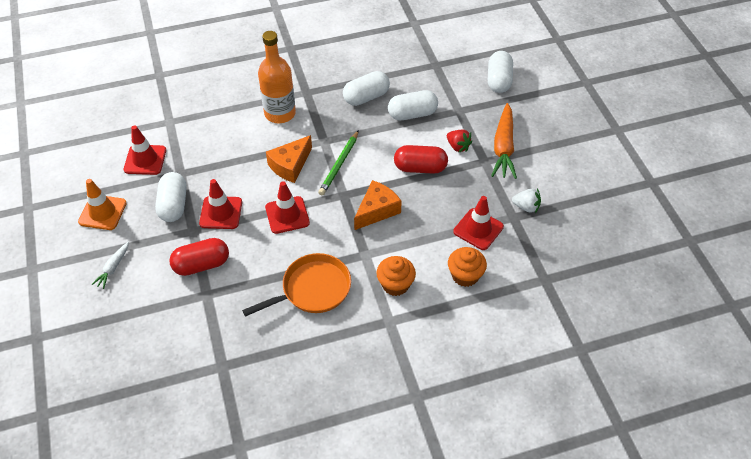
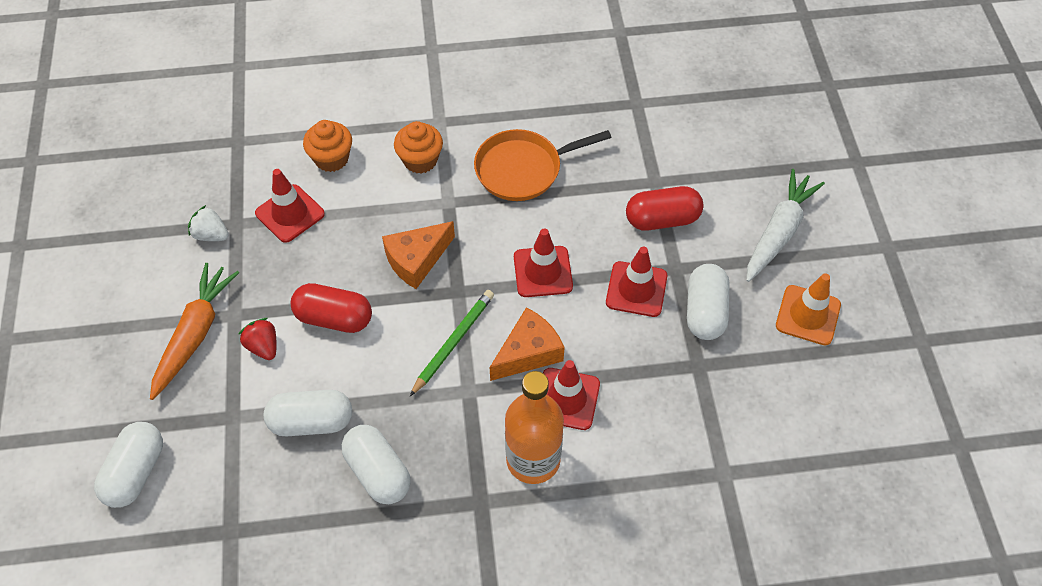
camera: 170 degrees left, 5 degrees up
(113, 267) = (778, 232): white carrot -> white carrot, size x1.92
(145, 160) = (756, 399): red traffic cone -> red traffic cone (566, 399)
(366, 97) = (378, 472): white capsule -> white capsule turned 75 degrees clockwise

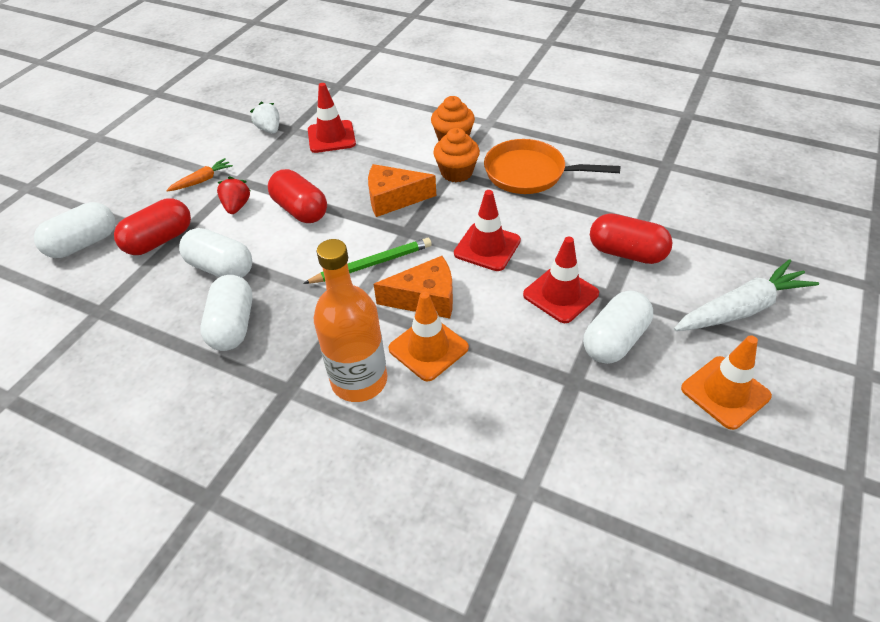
camera: 35 degrees right, 10 degrees down
(195, 334) = (202, 180): orange carrot -> orange carrot, size x0.52
(217, 426) = (159, 240): none -> red capsule
(331, 158) = (390, 116): orange cupcake -> orange cupcake (456, 172)
(566, 399) = (428, 348): red traffic cone -> orange traffic cone

